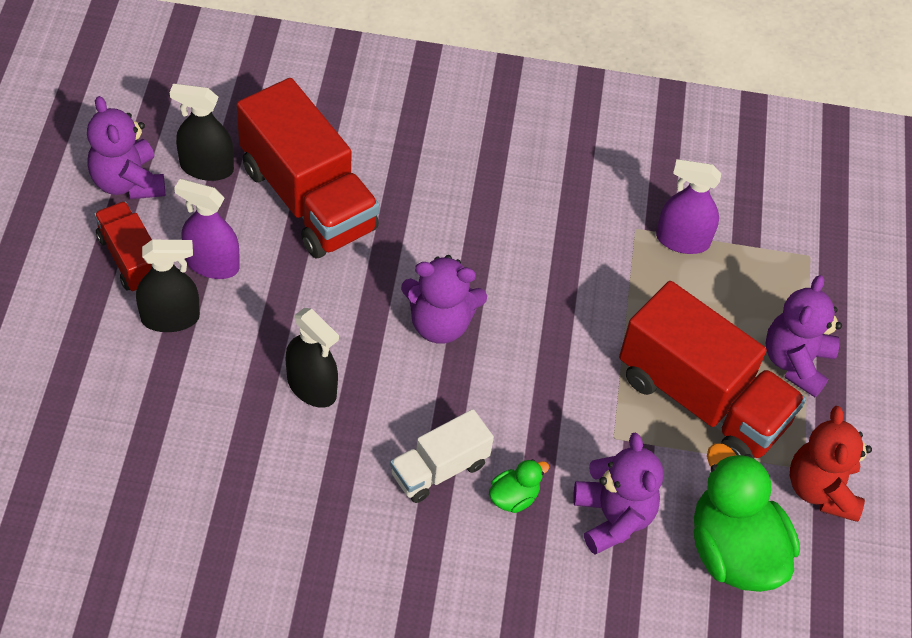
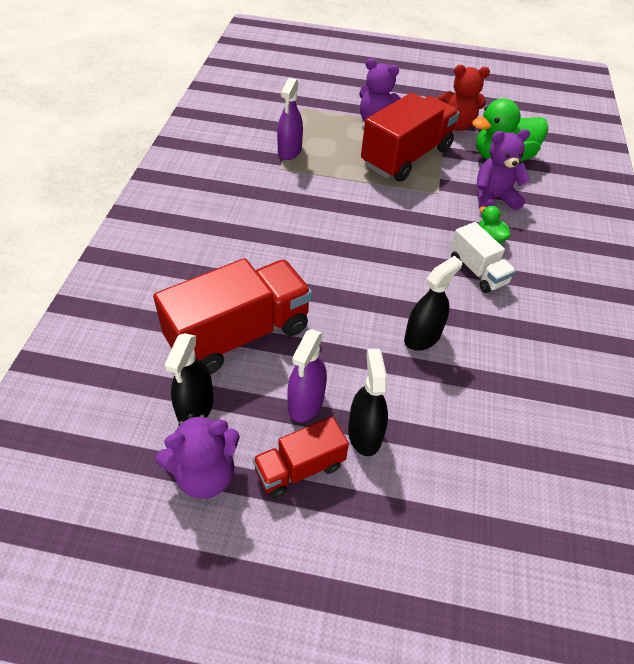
camera: 85 degrees left, 5 degrees down
(440, 323) = (359, 263): purple teddy bear -> none

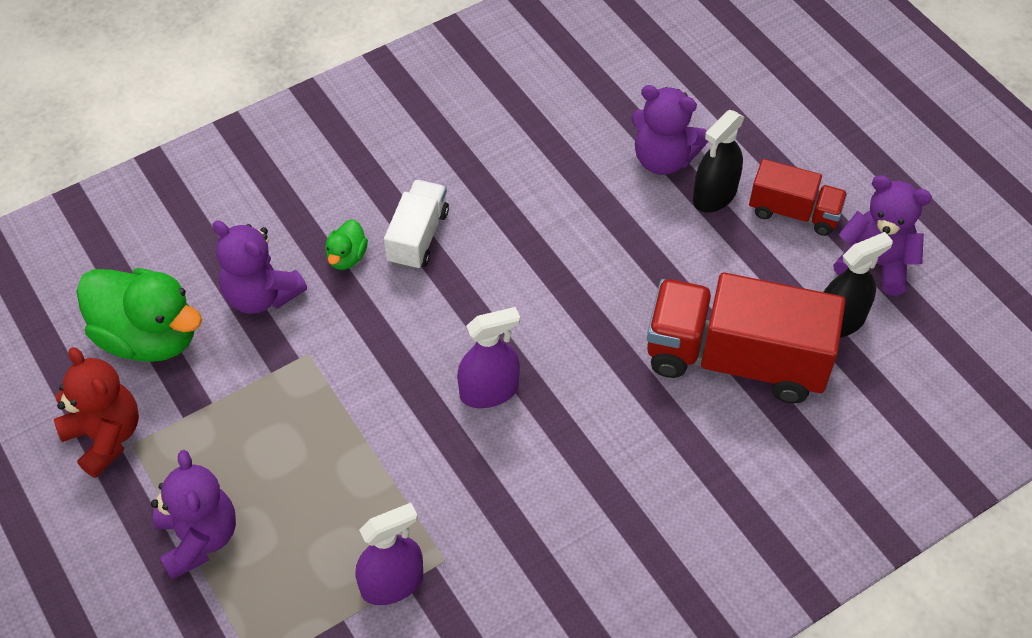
camera: 130 degrees left, 5 degrees up
(306, 402) = (737, 253): purple spray bottle -> purple spray bottle (489, 391)
(406, 157) = (259, 438): red truck -> none
(422, 337) = (564, 224): black spray bottle -> none
(427, 433) = (663, 159): none -> purple teddy bear

